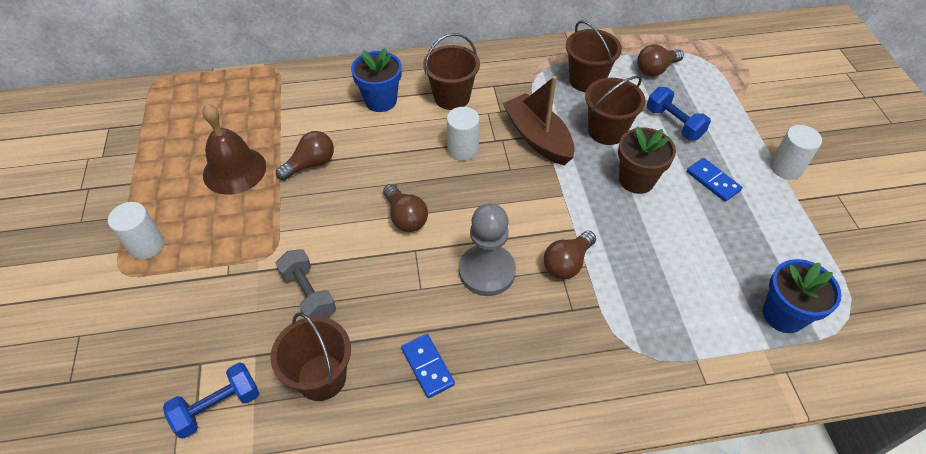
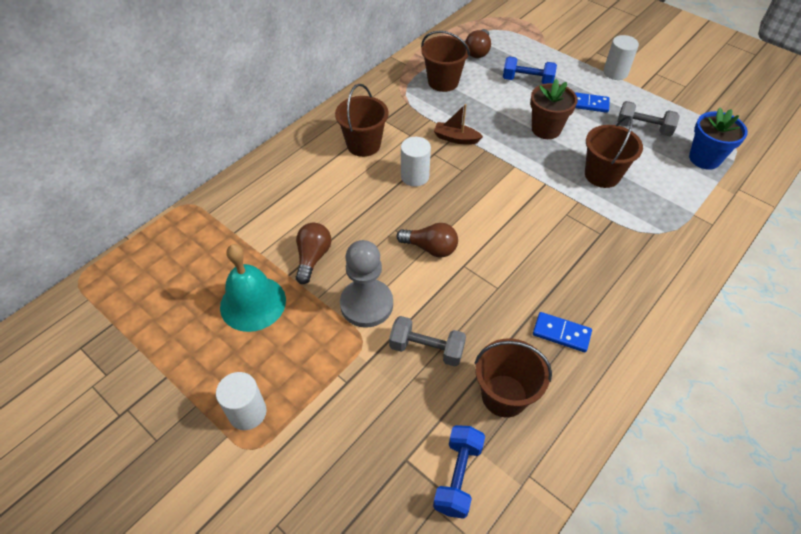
camera: 40 degrees left, 0 degrees up
(234, 170) = (253, 303): brown bell -> turquoise bell
(380, 101) = (312, 178): blue flower pot -> none
(487, 271) = (525, 246): grey pawn -> grey pawn (366, 304)
(538, 138) = (456, 138): brown boat -> brown boat, size x0.57
(567, 263) = (566, 207): brown light bulb -> none
(606, 131) = (493, 108): brown bucket -> brown bucket (602, 175)
(747, 241) = (643, 128): none -> grey dumbbell

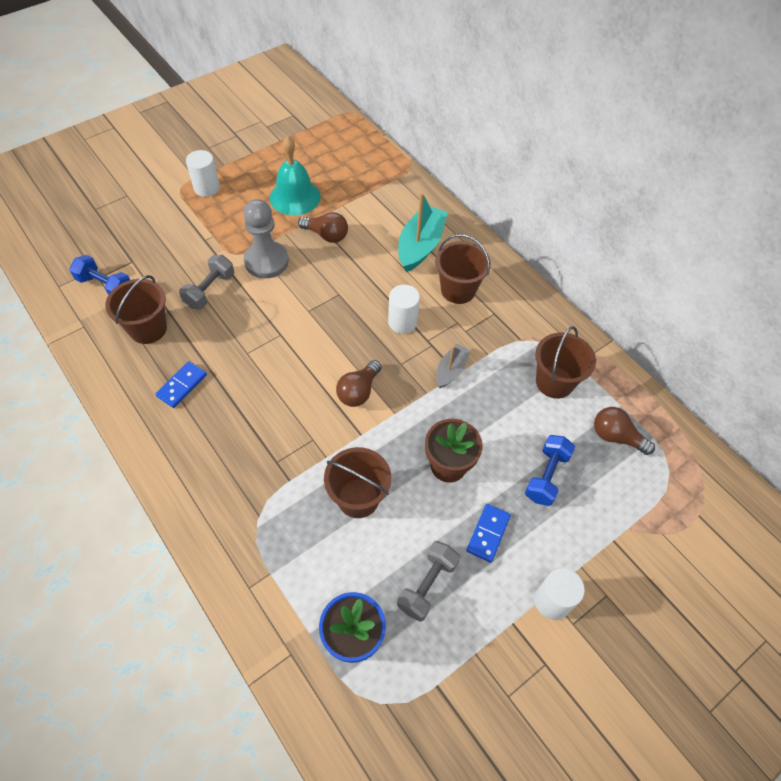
camera: 100 degrees right, 5 degrees up
(312, 178) = (420, 246): none -> turquoise boat
(430, 248) = (308, 315): brown light bulb -> brown light bulb (358, 391)
(456, 138) = (451, 370): brown boat -> grey boat

